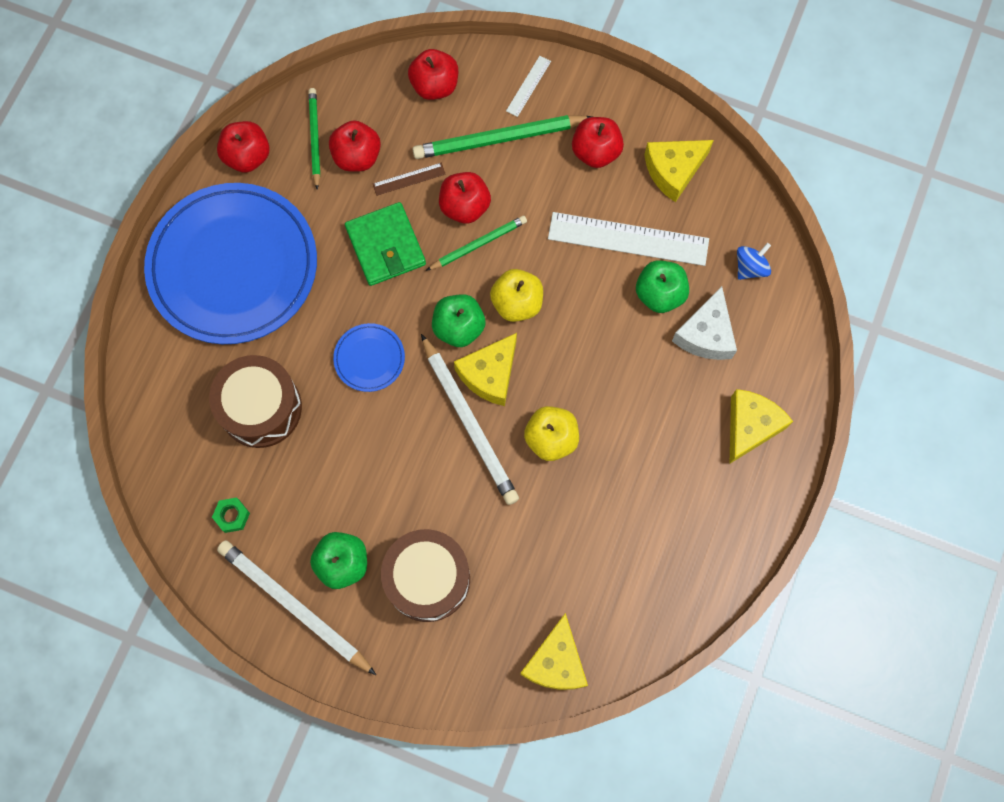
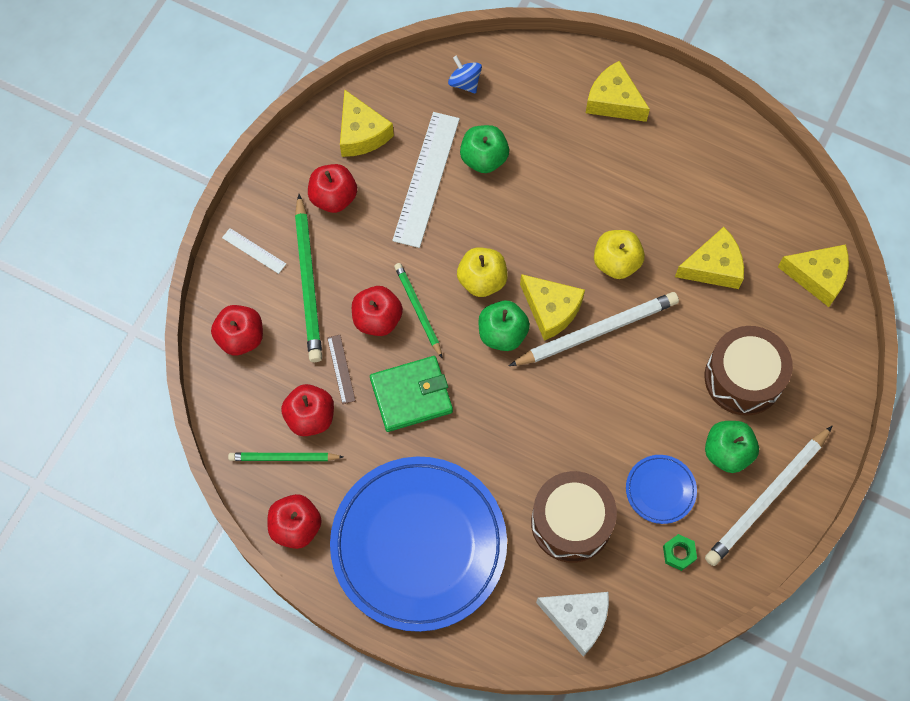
camera: 85 degrees left, 5 degrees down
(369, 359) = (527, 417): blue plate -> blue plate (660, 490)
(556, 543) = (713, 267): none -> yellow cheese
(706, 334) = (525, 125): white cheese -> white cheese (578, 619)

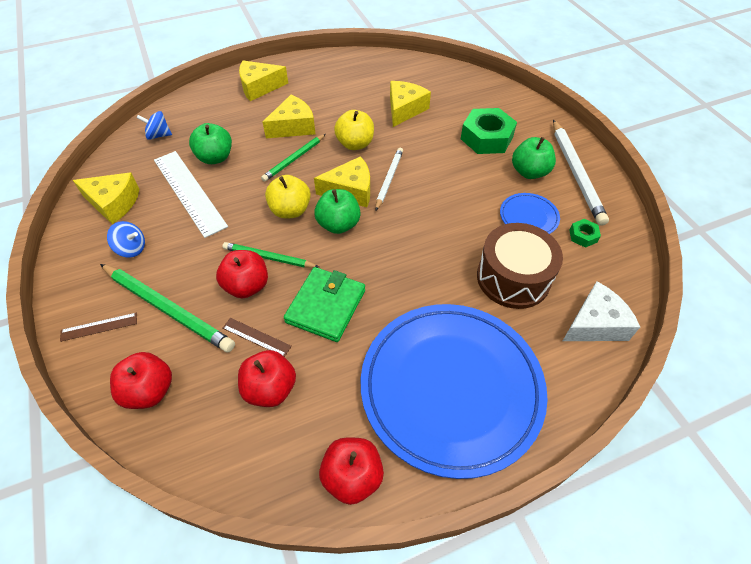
camera: 50 degrees left, 15 degrees down
(254, 251) = (99, 327): white ruler -> brown ruler
(284, 458) = (282, 437): green pencil -> green pencil (294, 159)
(333, 197) = (131, 248): red apple -> blue spinning top
(596, 331) = (389, 179): white pencil -> white pencil, size x0.60
(743, 378) = (486, 138): brown drum -> green nut
(818, 277) = (455, 78): yellow cheese -> yellow cheese (293, 126)

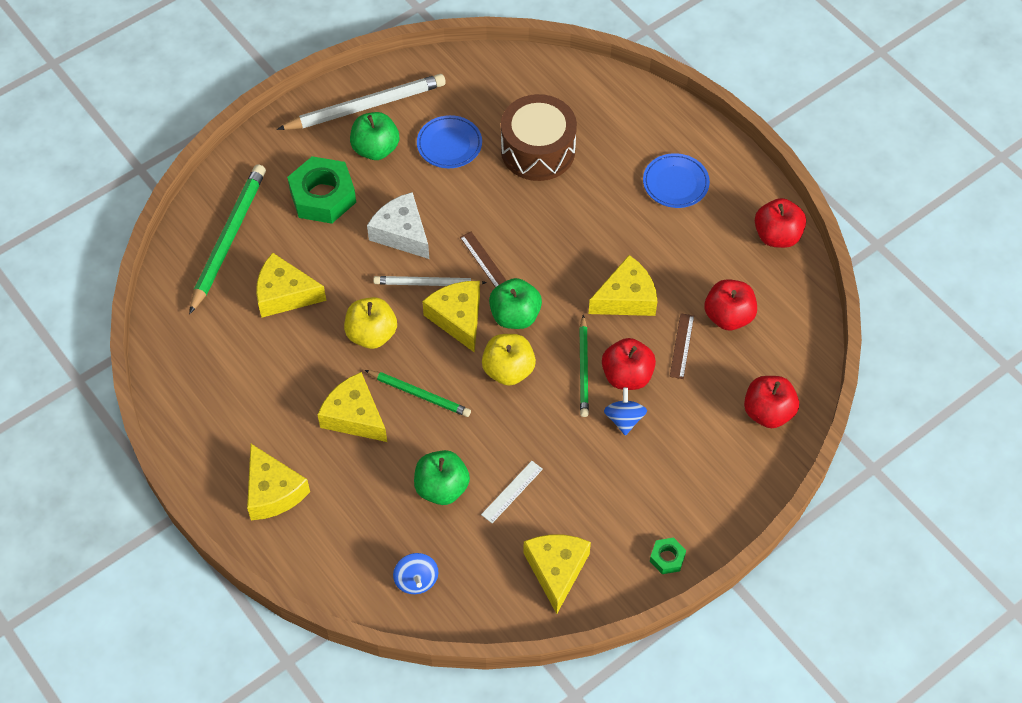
camera: 105 degrees left, 5 degrees up
(99, 327) = (723, 491): brown ruler -> brown ruler (483, 260)
(131, 248) = (617, 512): blue spinning top -> blue spinning top (624, 419)
(167, 309) = (680, 438): green pencil -> green pencil (228, 239)
(189, 192) = (512, 492): white ruler -> white ruler, size x0.46
(326, 306) = (626, 298): green wallet -> yellow cheese
(451, 388) = (675, 183): blue plate -> blue plate, size x0.41
(583, 236) = (463, 97): green nut -> green nut (667, 558)
(595, 324) = (571, 86): white cheese -> white cheese (402, 233)

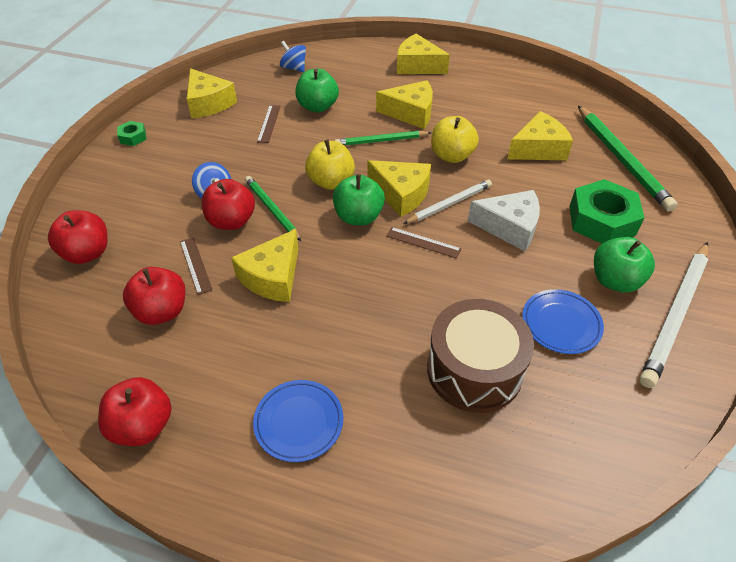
camera: 145 degrees right, 10 degrees down
(512, 492) = (269, 123): white ruler -> brown ruler

